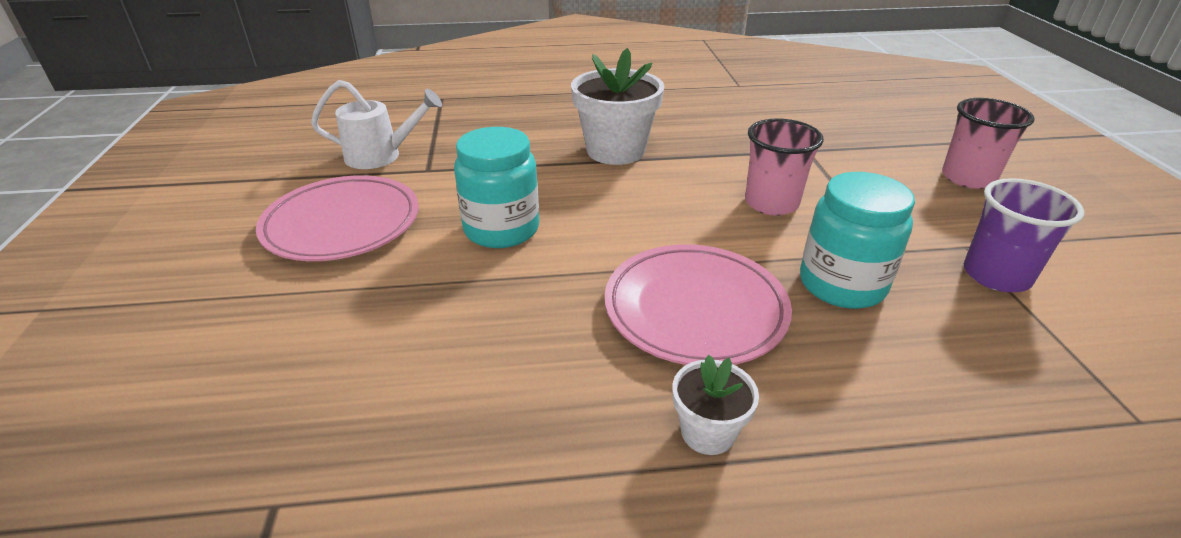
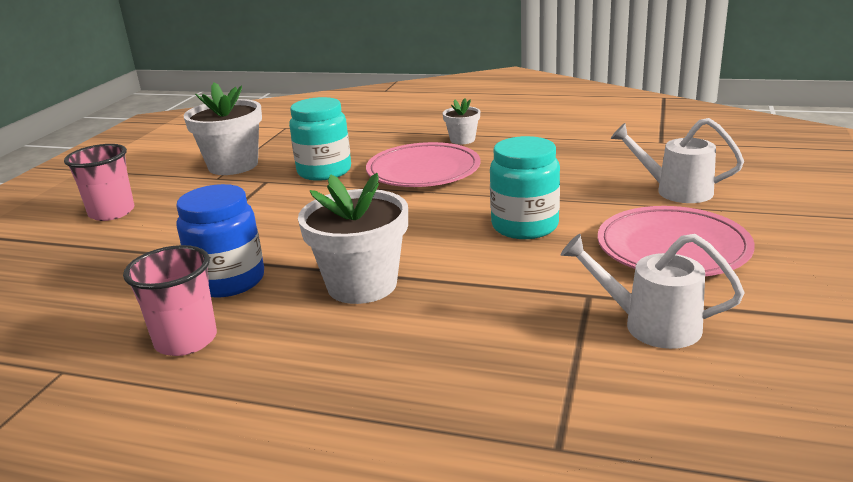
camera: 155 degrees left, 10 degrees down
(304, 324) = (675, 191): none -> white watering can
(725, 138) = (229, 281): none -> blue jar
(771, 203) = (290, 216): pink cup -> pink cup (186, 340)
(996, 275) = (233, 165): purple cup -> white flower pot

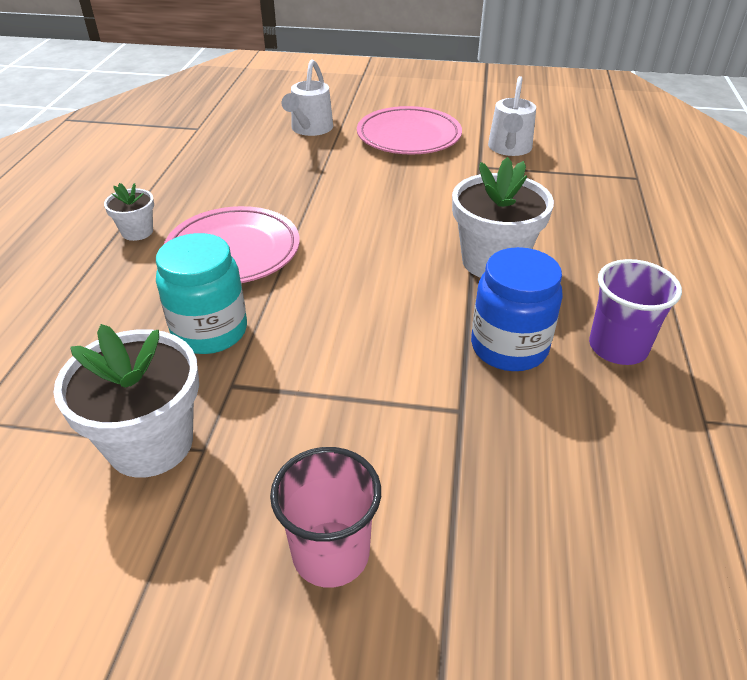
camera: 100 degrees left, 15 degrees up
(186, 340) = (618, 347): pink cup -> purple cup
(525, 226) = (374, 190): turquoise jar -> none

